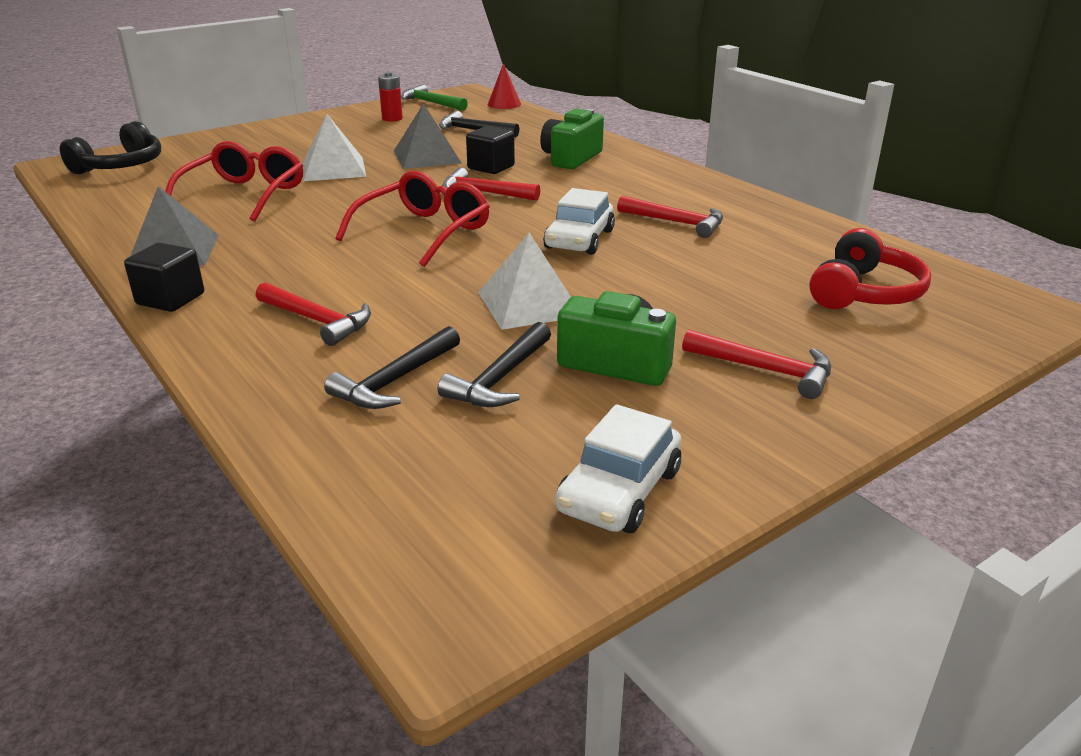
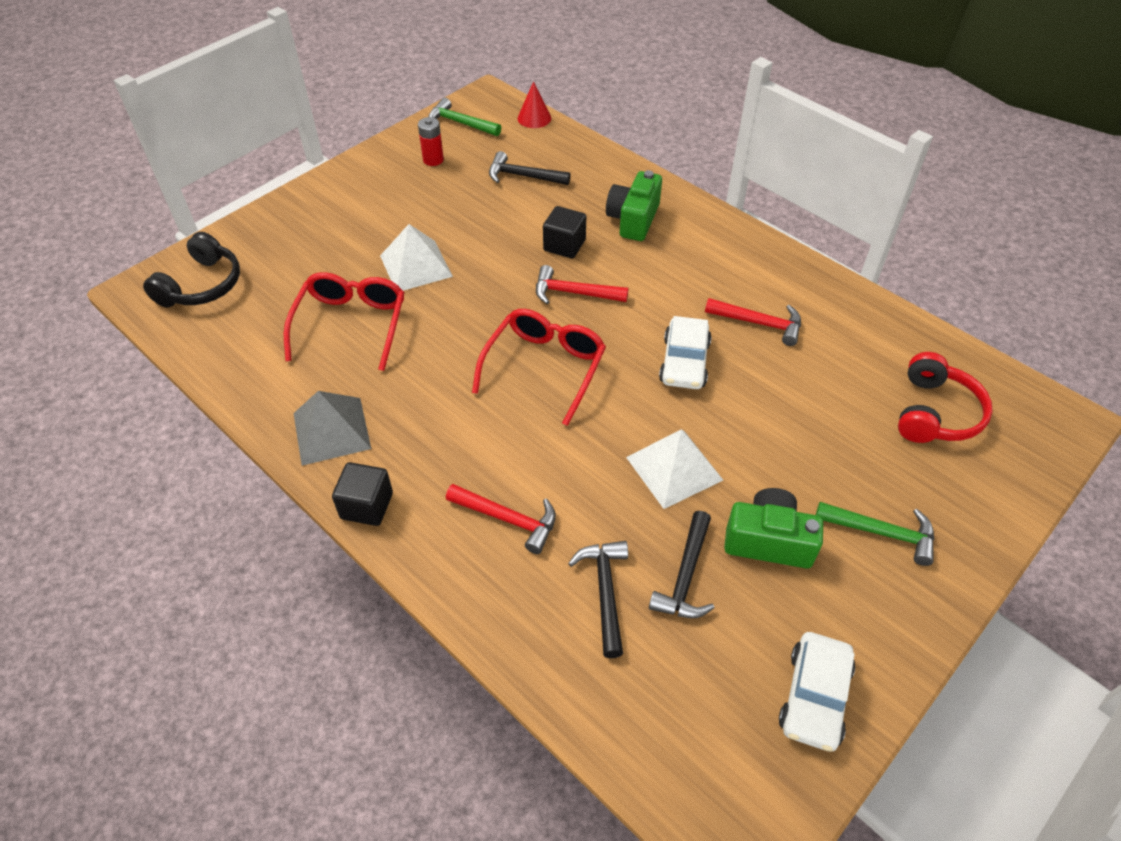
camera: 10 degrees left, 20 degrees up
(395, 381) = (605, 592): black hammer -> black hammer turned 150 degrees clockwise
(427, 157) = (496, 232): grey pyramid -> none
(765, 370) = (882, 533): red hammer -> green hammer

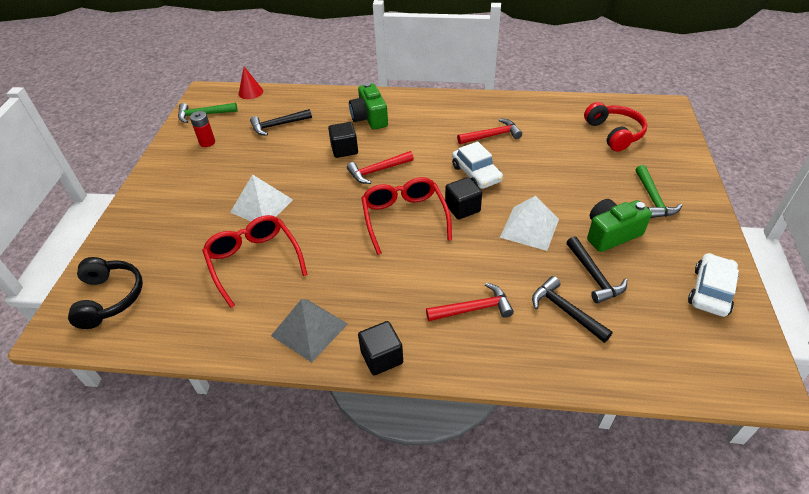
camera: 35 degrees left, 5 degrees down
(621, 395) = (462, 208): none -> black cube
(814, 697) = (710, 291): white car -> white car turned 135 degrees counterclockwise
(882, 533) = (653, 199): green hammer -> green hammer turned 105 degrees clockwise

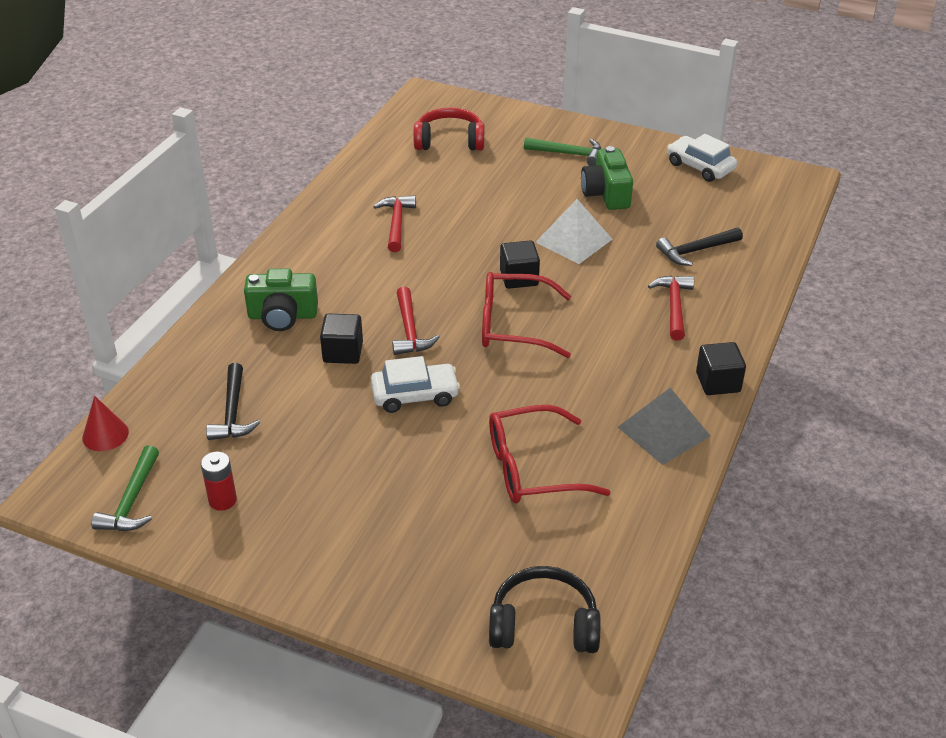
camera: 75 degrees left, 5 degrees down
(261, 206) = (422, 450): white pyramid -> none
(476, 174) = (463, 253): white car -> white car (415, 395)
(594, 276) = (658, 221): black hammer -> none

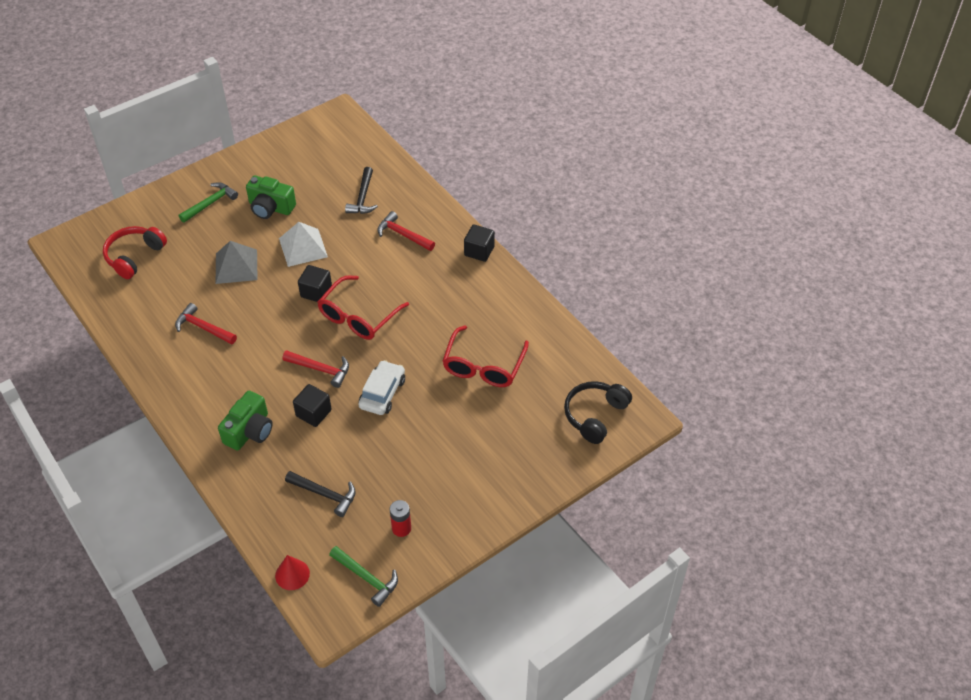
camera: 60 degrees left, 10 degrees up
(663, 431) = (498, 295): grey pyramid -> grey pyramid (236, 266)
(700, 166) = (284, 150): white car -> none

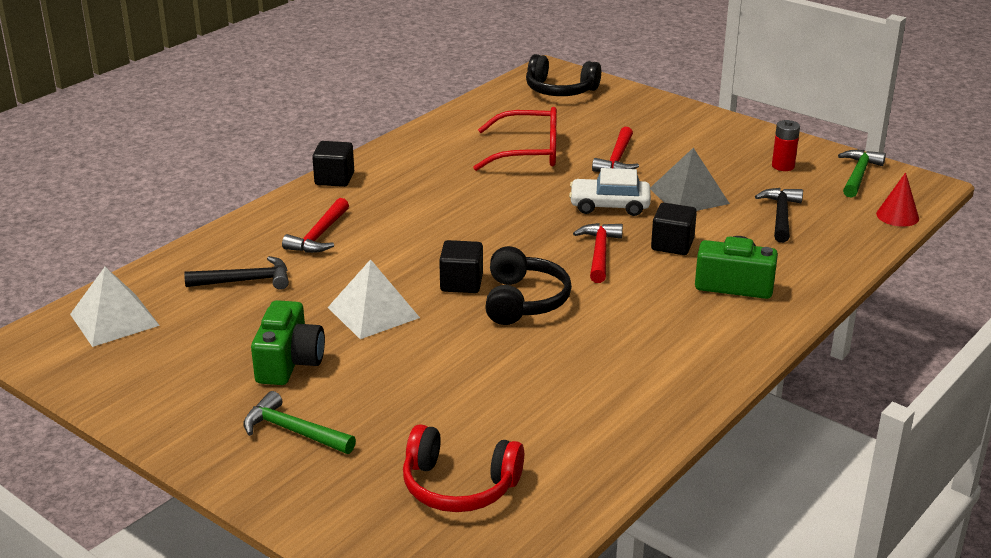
camera: 105 degrees left, 20 degrees down
(203, 328) = (582, 366): red hammer -> red hammer (617, 159)
(236, 266) = (438, 365): grey pyramid -> grey pyramid (689, 196)
(282, 317) = (523, 301): none -> black headphones
(345, 145) = (114, 319): none -> white pyramid
(358, 316) = (492, 243): red glasses -> none

